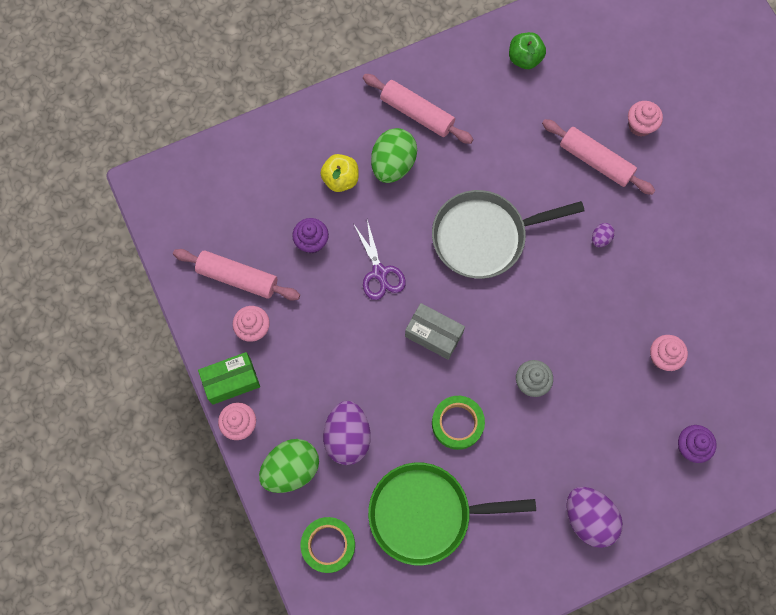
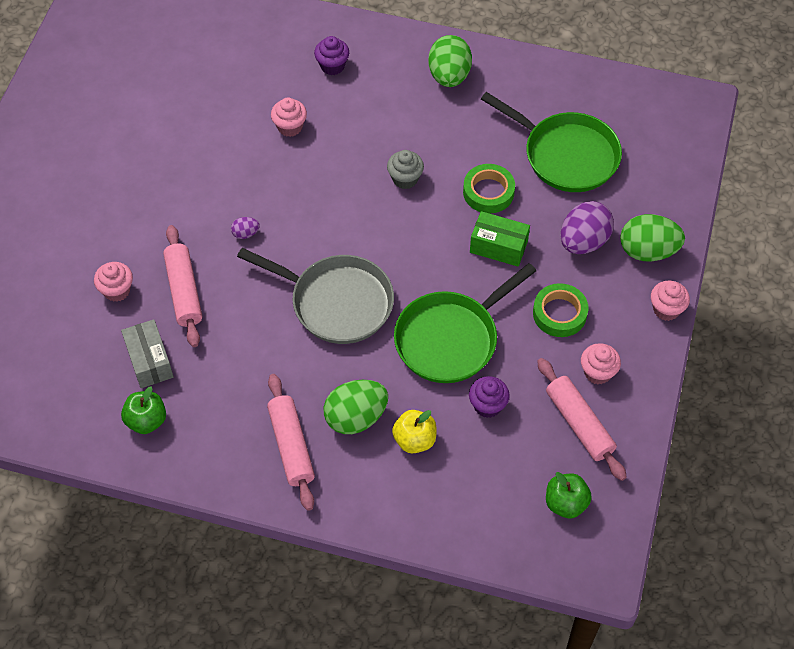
camera: 140 degrees left, 15 degrees down
(205, 213) = (565, 503): none -> green apple
(231, 381) = (649, 346): green box -> green box (498, 247)
(328, 545) = (658, 185): green tape -> green tape (559, 313)
(379, 272) = (450, 338): purple scissors -> green pan
(433, 334) = (449, 262): grey box -> grey box (149, 361)
(588, 518) = (449, 76): purple egg -> green egg

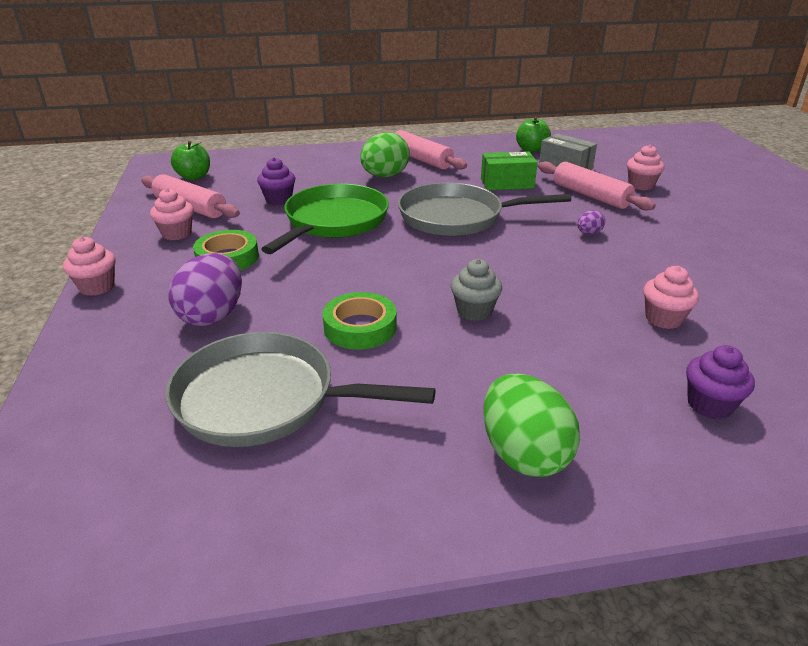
camera: 155 degrees right, 25 degrees down
(414, 440) = (331, 177): yellow apple -> none
(498, 247) = (319, 286): green box -> green box (507, 183)
(566, 155) = (265, 399): green pan -> grey pan
(648, 251) = (120, 328): green egg -> none

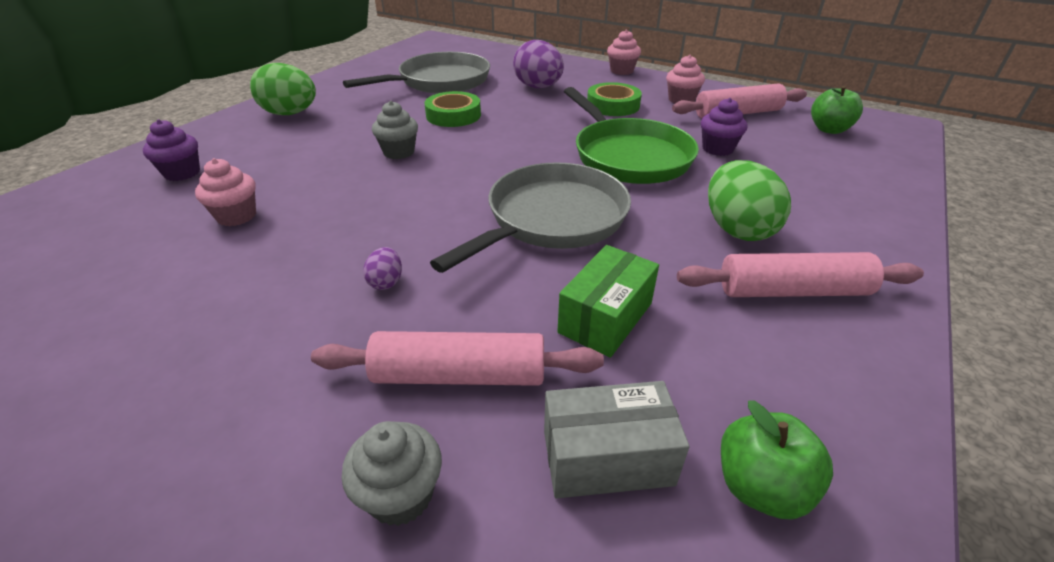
camera: 130 degrees right, 5 degrees up
(641, 185) = (400, 495): pink cupcake -> grey cupcake

